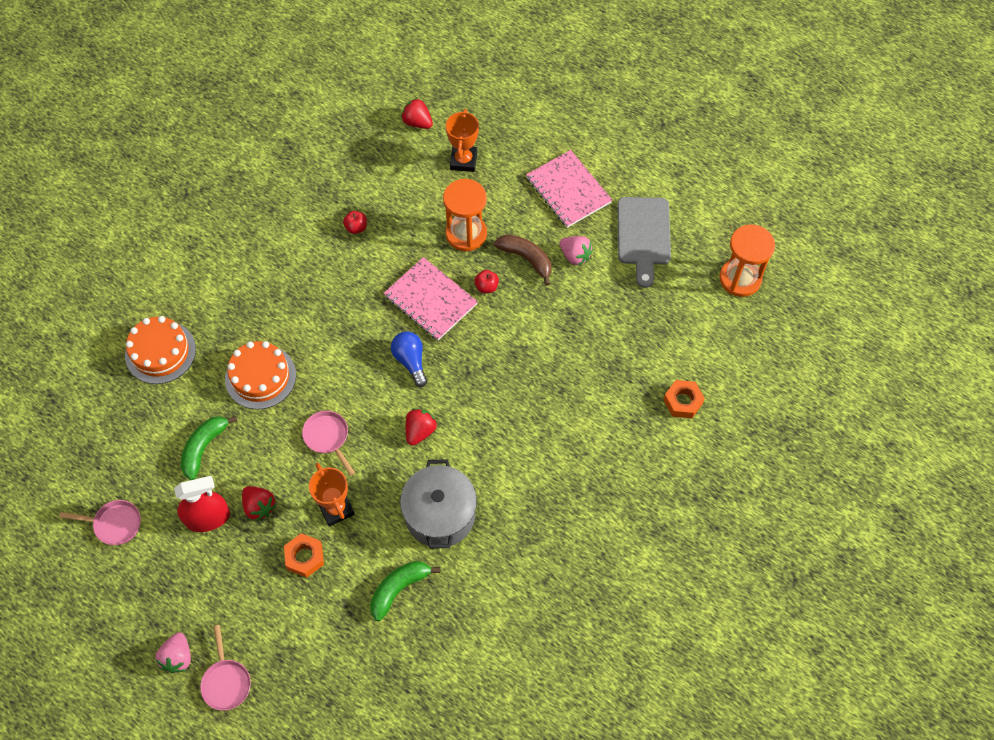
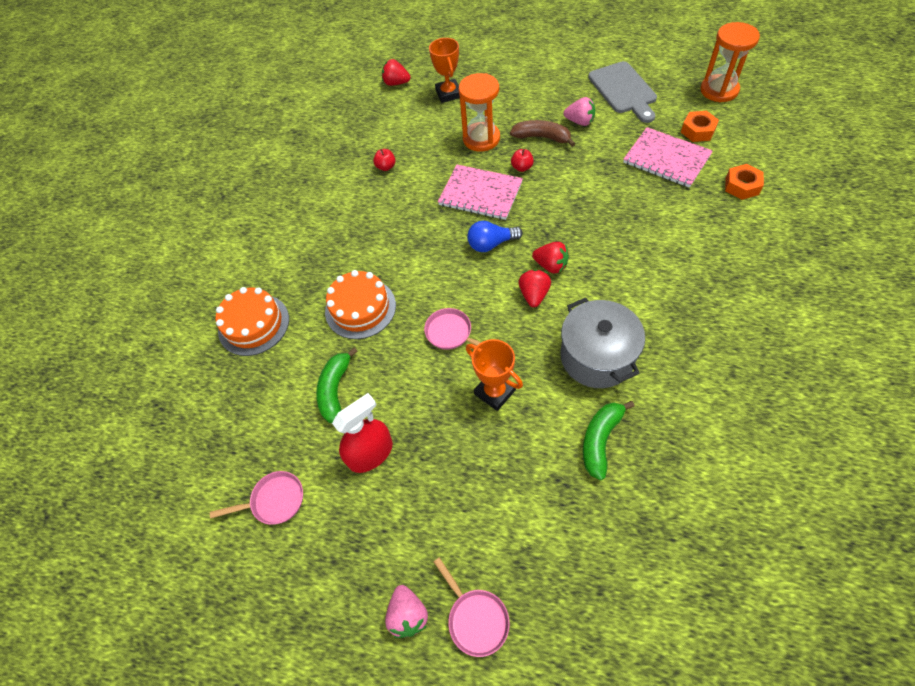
camera: 15 degrees left, 5 degrees down
(259, 506) = (418, 421): red strawberry -> red strawberry (551, 265)
(304, 557) = (489, 450): orange nut -> orange nut (698, 131)
(410, 361) = (491, 244): blue light bulb -> blue light bulb turned 60 degrees counterclockwise
(568, 190) = (544, 83): pink notebook -> pink notebook (666, 159)

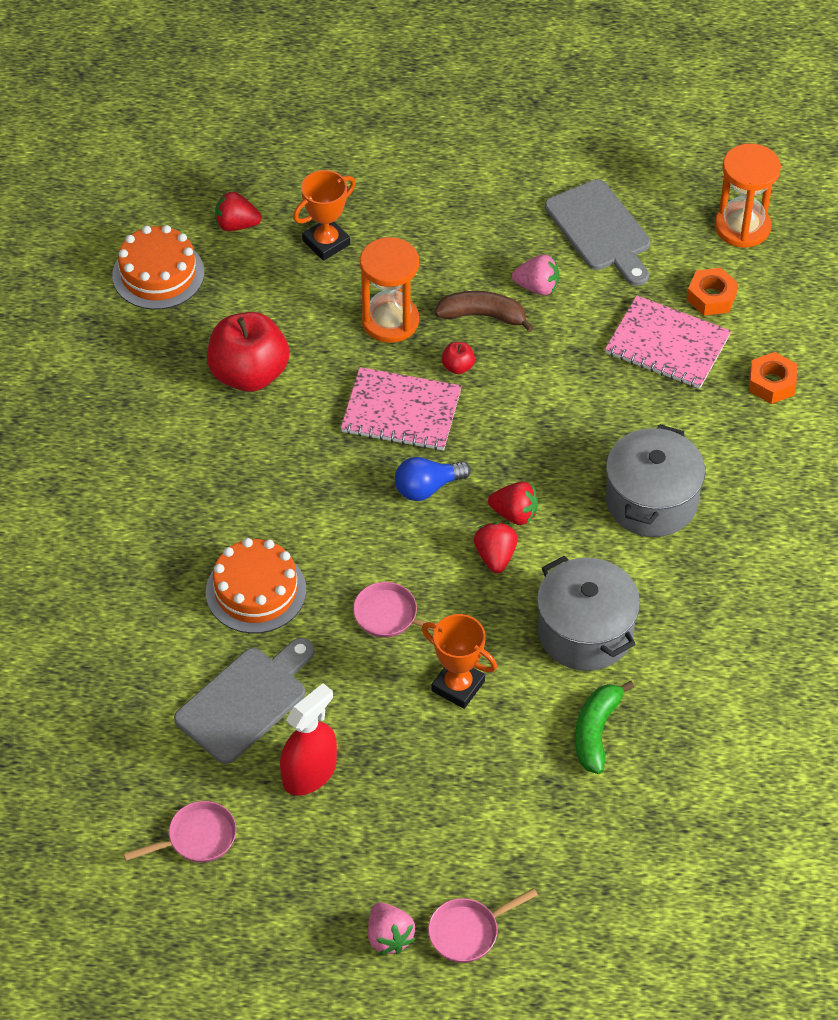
camera: 15 degrees left, 5 degrees down
(253, 324) = (106, 624): orange cake -> orange cake (158, 274)
(335, 390) = (245, 701): green banana -> grey cutting board
(386, 167) = (249, 374): red apple -> red apple, size x2.43
(448, 94) = (326, 243): orange trophy -> orange trophy turned 75 degrees clockwise
(476, 618) = (468, 932): pink pan -> pink pan turned 105 degrees clockwise
(652, 262) = (651, 501): none -> grey pot

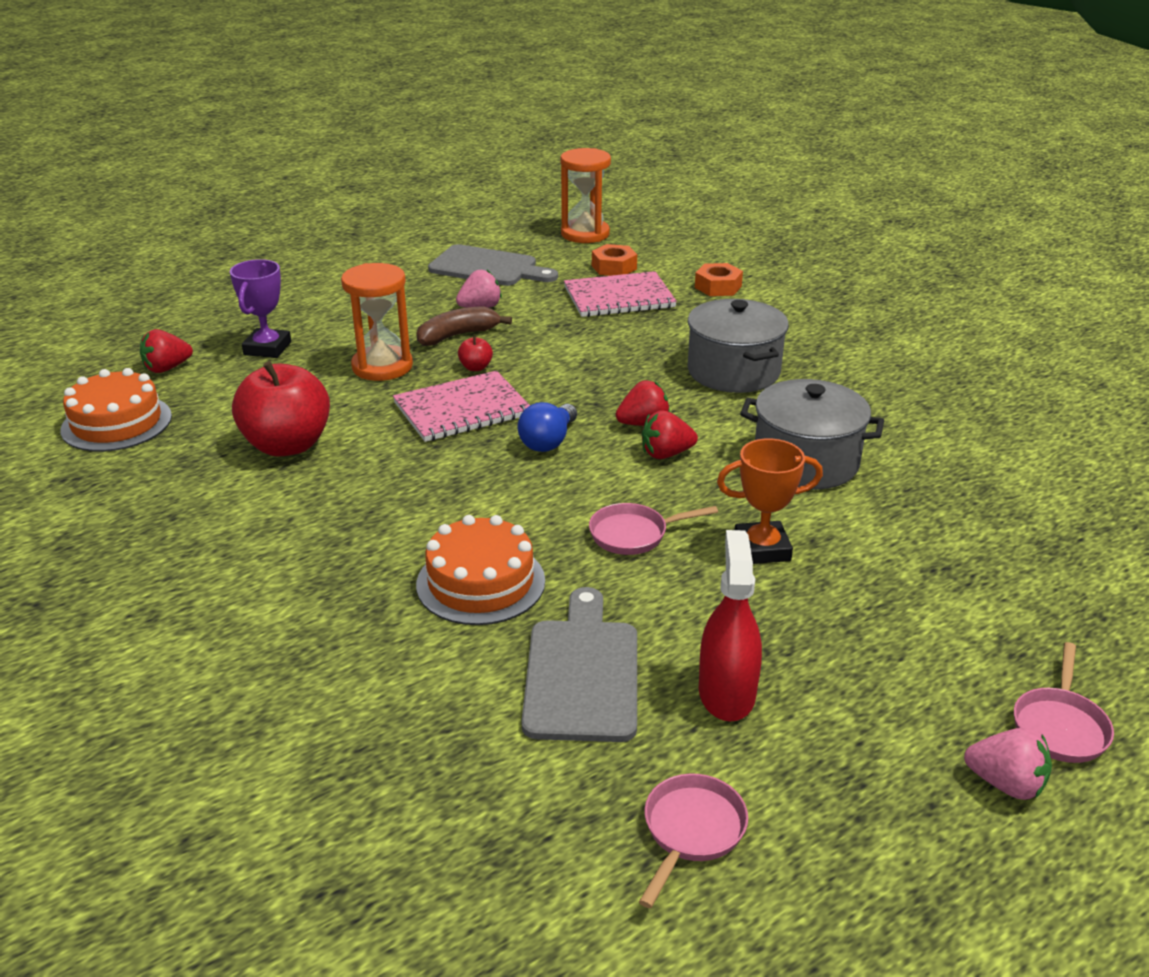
camera: 40 degrees left, 20 degrees down
(326, 243) = (267, 348): orange trophy -> purple trophy
(495, 556) = (666, 454): red strawberry -> red strawberry turned 60 degrees counterclockwise
(596, 732) = (914, 516): green banana -> none

